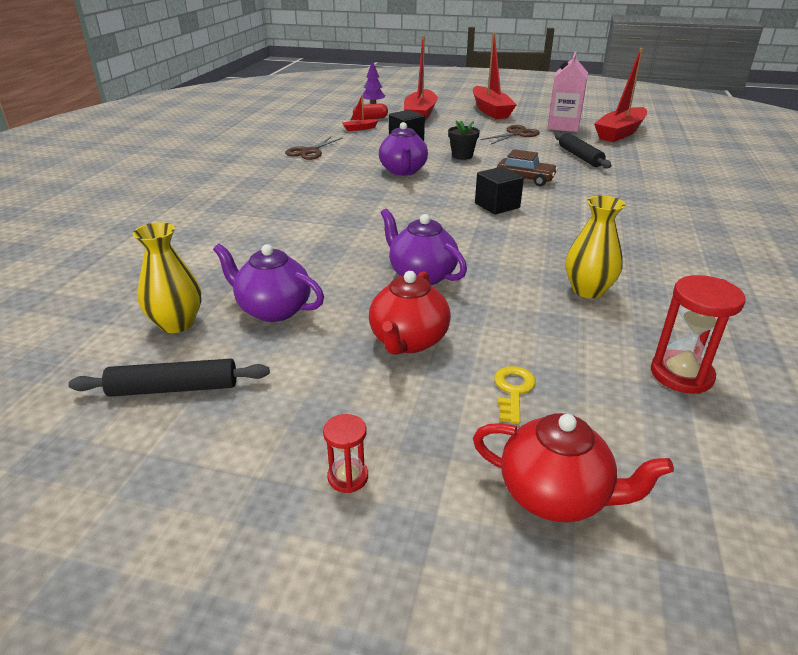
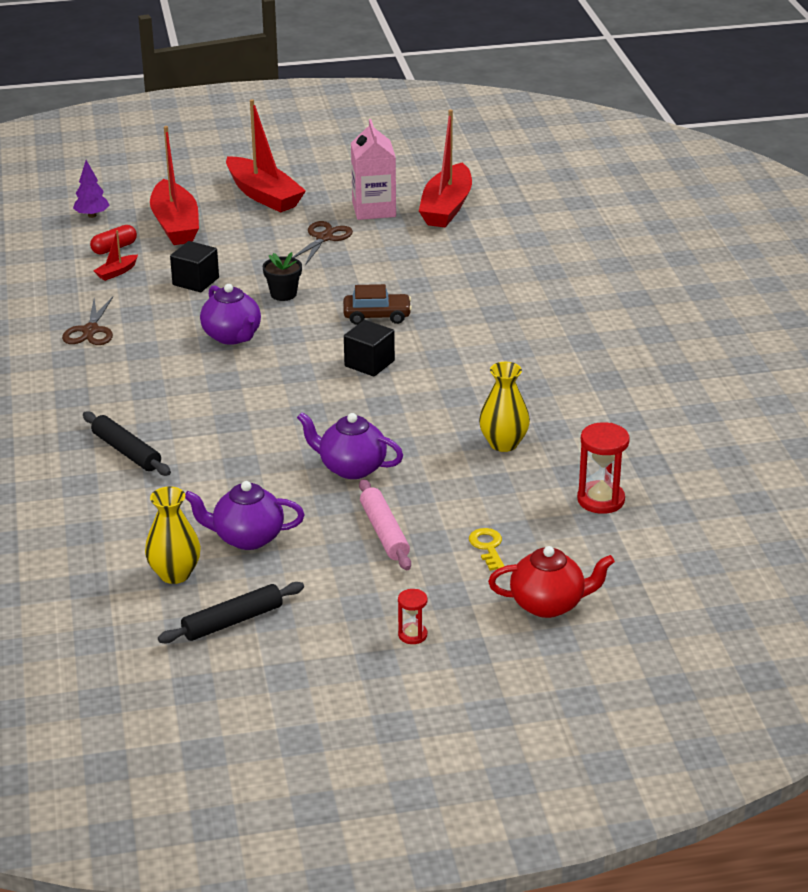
camera: 25 degrees left, 0 degrees up
(408, 341) = (384, 532): red teapot -> pink rolling pin
(580, 157) = (419, 263): black rolling pin -> black rolling pin (127, 451)

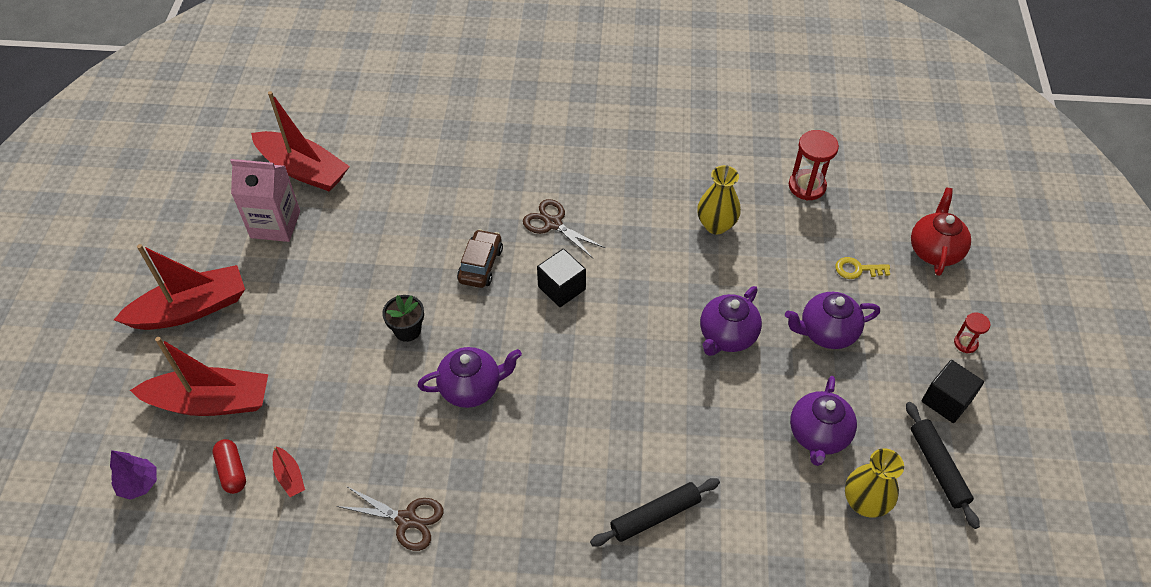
camera: 75 degrees left, 20 degrees up
(195, 281) = (346, 402): black cube -> black cube (946, 400)
(324, 238) = (311, 275): brown scissors -> brown scissors (553, 223)
(384, 532) = (826, 332): pink rolling pin -> purple teapot

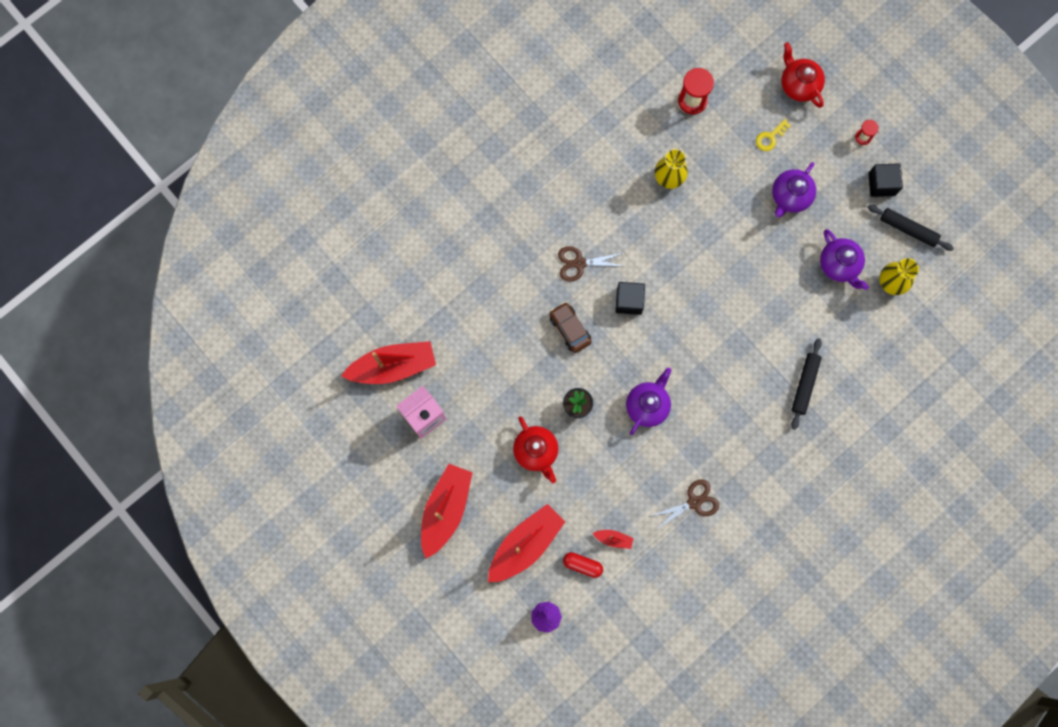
camera: 45 degrees left, 25 degrees up
(325, 334) = (536, 451): none -> red teapot
(727, 336) = (743, 248): purple teapot -> none

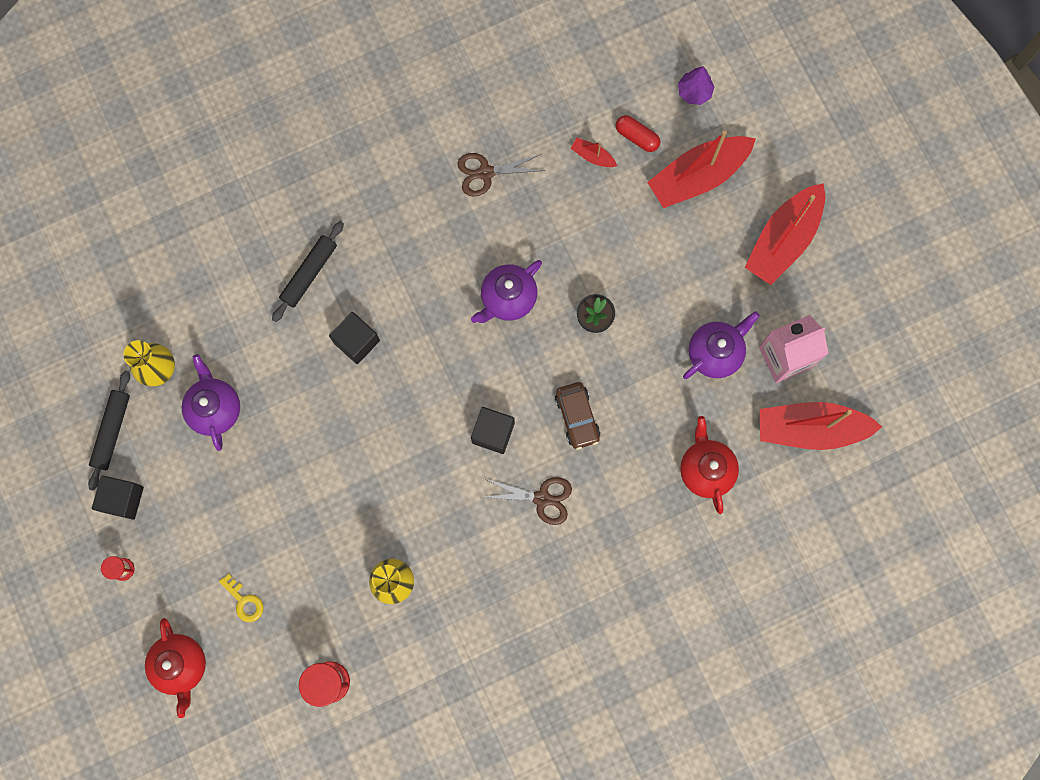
camera: 165 degrees left, 0 degrees up
(536, 451) = (658, 279): red teapot -> red teapot (705, 469)
(751, 342) = (356, 341): none -> black cube
(770, 138) = (244, 601): yellow key -> yellow key turned 75 degrees clockwise
(790, 197) = (246, 514): purple teapot -> purple teapot (715, 352)
(908, 229) = (112, 431): black rolling pin -> black rolling pin turned 60 degrees clockwise

